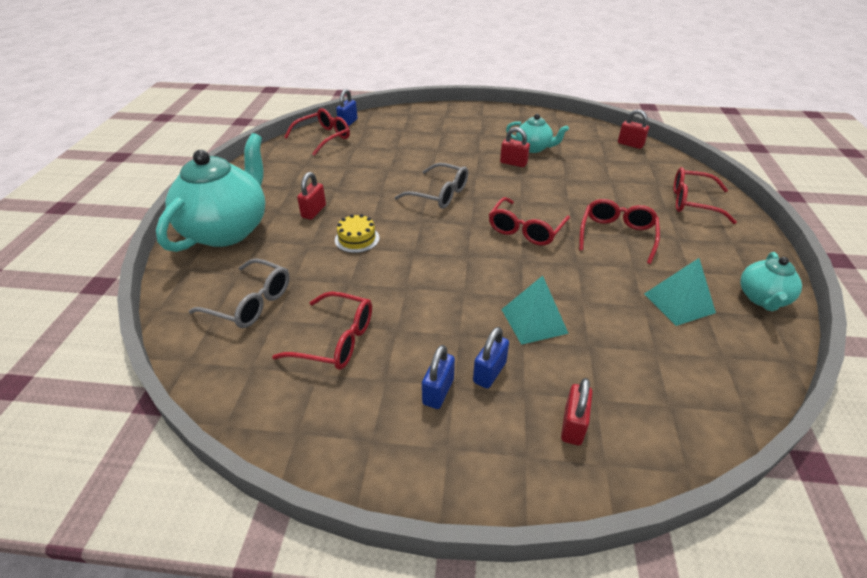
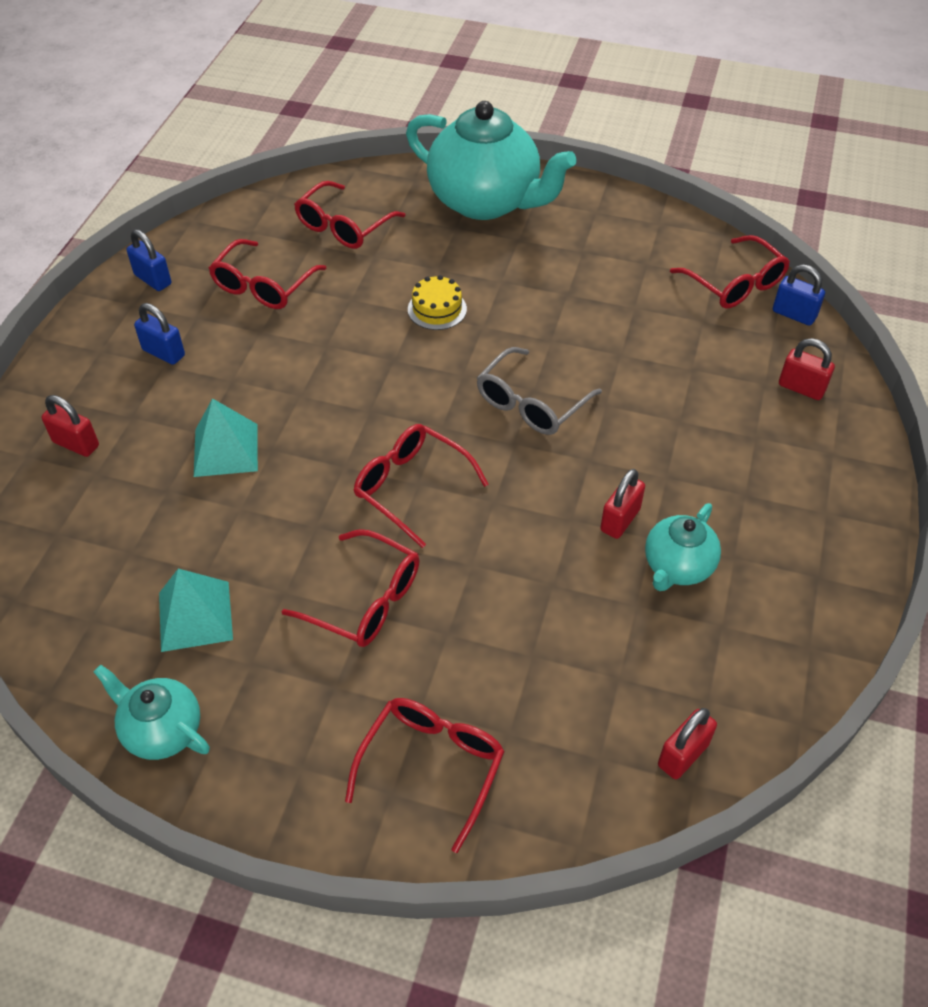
camera: 100 degrees right, 10 degrees up
(250, 302) = (344, 226): grey glasses -> red glasses
(314, 211) = (511, 272): red padlock -> red padlock (801, 388)
(489, 372) = (169, 395): blue padlock -> blue padlock (153, 279)

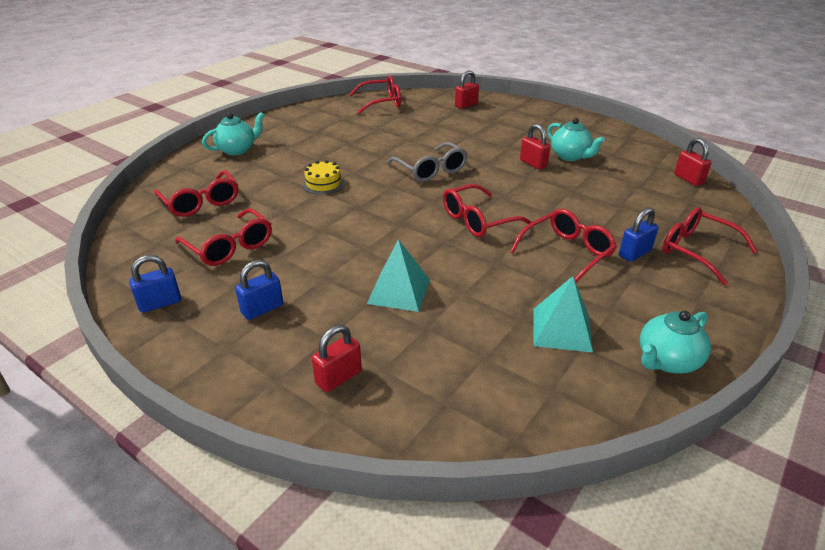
camera: 70 degrees left, 15 degrees down
(485, 201) = (237, 150): turquoise teapot -> turquoise teapot, size x0.50
(794, 314) = (415, 96): blue padlock -> blue padlock (634, 253)

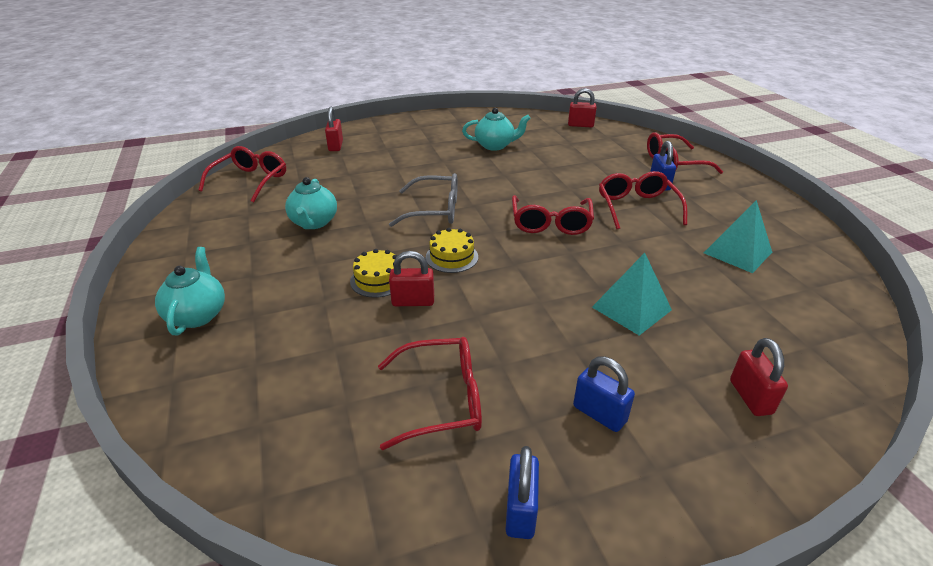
camera: 55 degrees left, 0 degrees up
(201, 202) = (297, 393): red glasses -> none
(262, 309) = (599, 414): blue padlock -> blue padlock turned 45 degrees counterclockwise
(379, 198) = (452, 257): none -> yellow cake
(533, 163) = (487, 163): red padlock -> red padlock (413, 301)
(667, 361) = (794, 229): turquoise teapot -> turquoise teapot (314, 222)

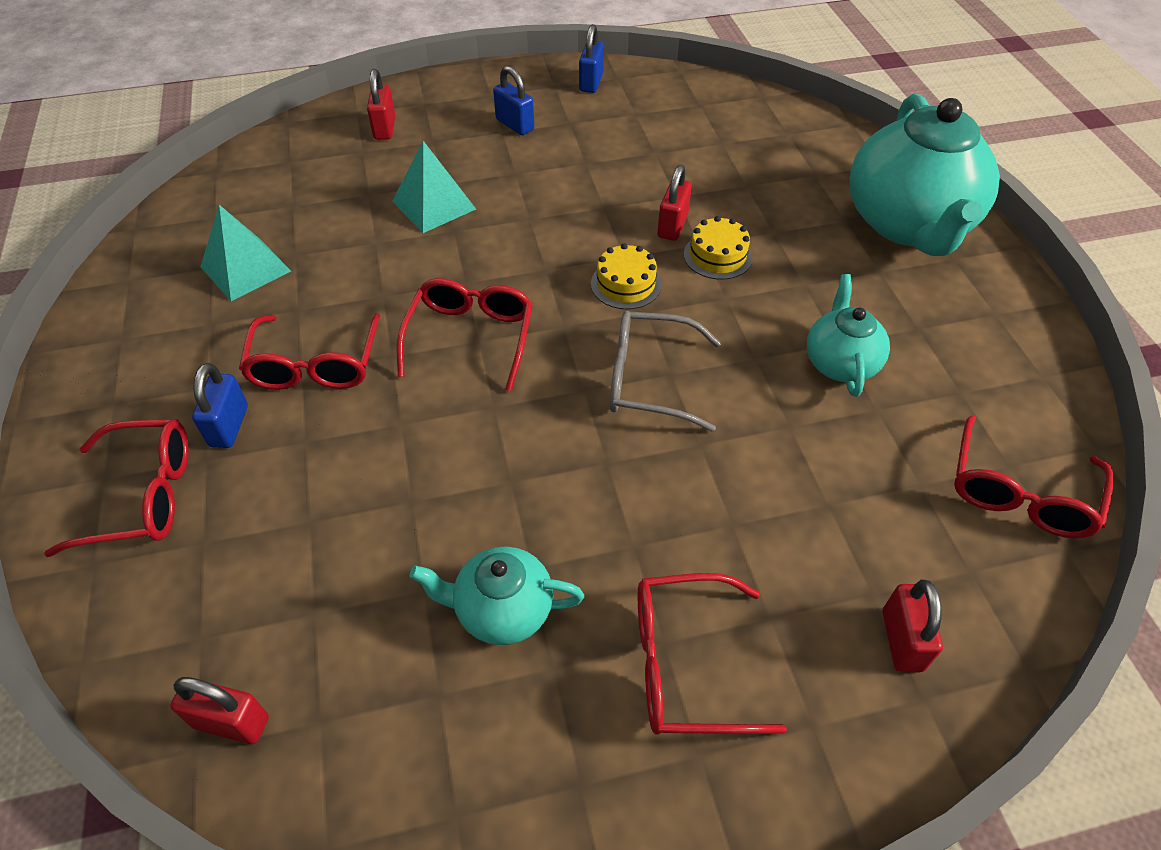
camera: 175 degrees left, 15 degrees up
(197, 315) = (907, 224): turquoise teapot -> turquoise teapot, size x1.99
(413, 301) = (672, 226): red padlock -> red padlock turned 75 degrees counterclockwise
(441, 400) = (642, 140): red glasses -> red glasses (687, 664)

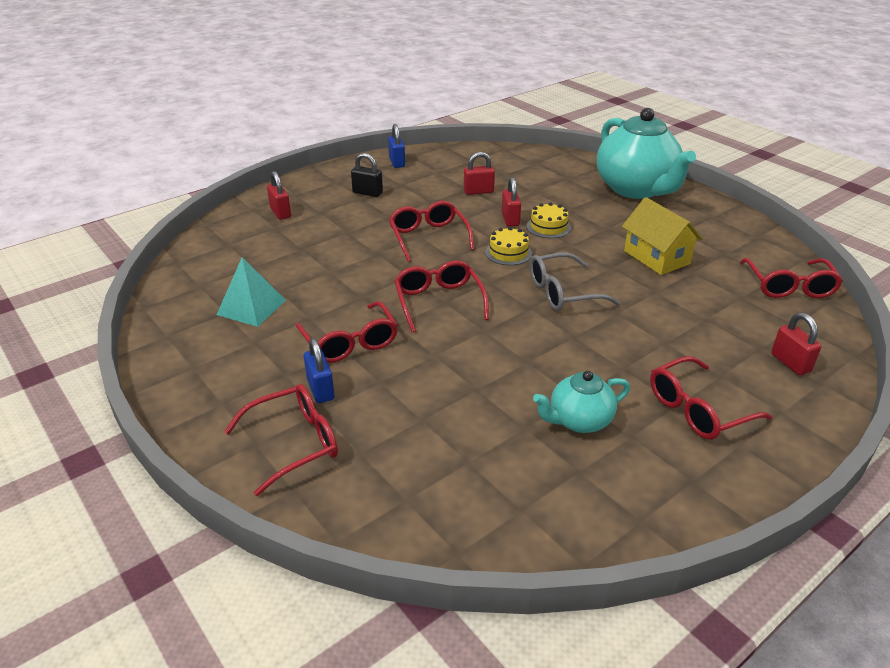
camera: 25 degrees left, 15 degrees down
(231, 722) = (467, 531): red padlock -> red padlock (478, 191)
(434, 205) = (352, 243): turquoise pyramid -> none
(515, 125) = (367, 193): blue padlock -> black padlock
(538, 224) = (429, 238): none -> red glasses
(840, 363) = (656, 257): turquoise teapot -> yellow house

